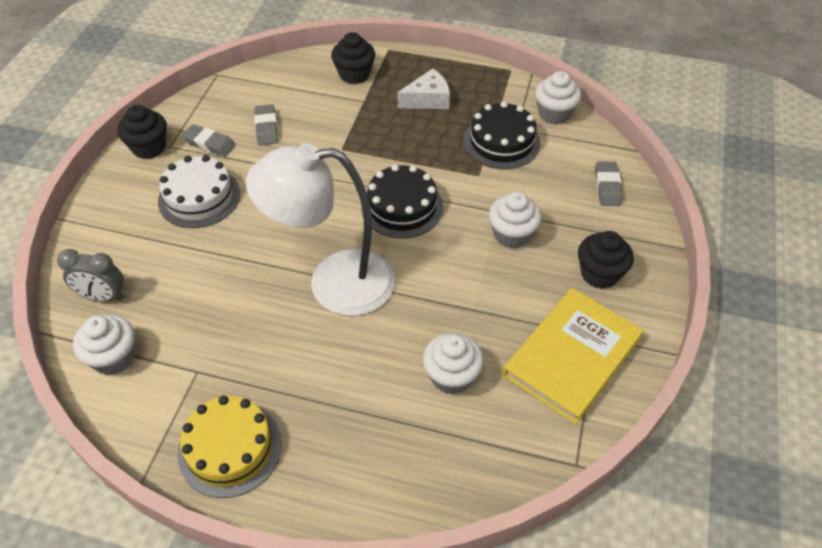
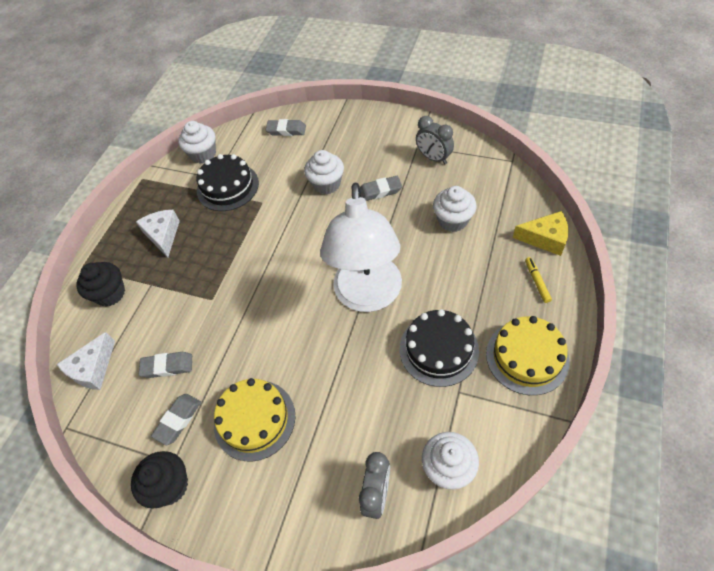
camera: 80 degrees left, 5 degrees up
(199, 197) = (254, 419): white cake -> yellow cake
(272, 79) = (93, 369): none -> white cheese
(341, 473) = (537, 282): none -> yellow marker
(402, 207) = (290, 252): black cake -> black cake (438, 349)
(417, 494) = (545, 238): none -> yellow cheese
(502, 292) = (380, 191): none -> grey eraser
(571, 356) = (433, 158): yellow book -> grey clock
(599, 274) = (366, 140): black cupcake -> none

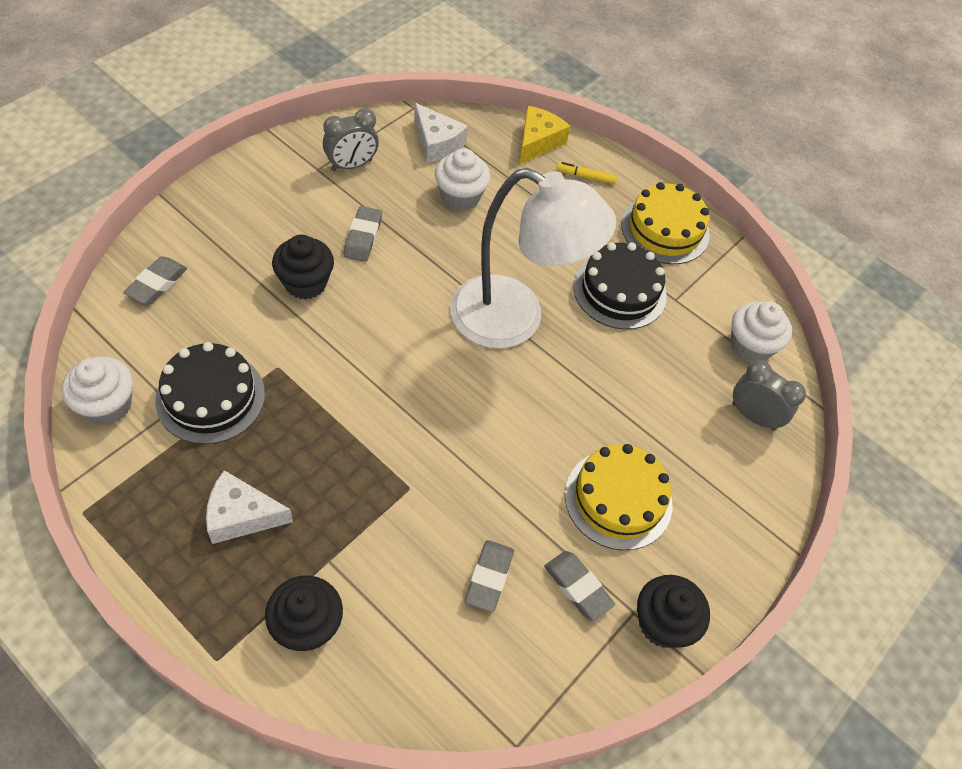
camera: 80 degrees left, 0 degrees up
(93, 369) = (436, 684): white cheese -> white cheese (436, 143)
(326, 184) = (305, 283): white cupcake -> black cupcake

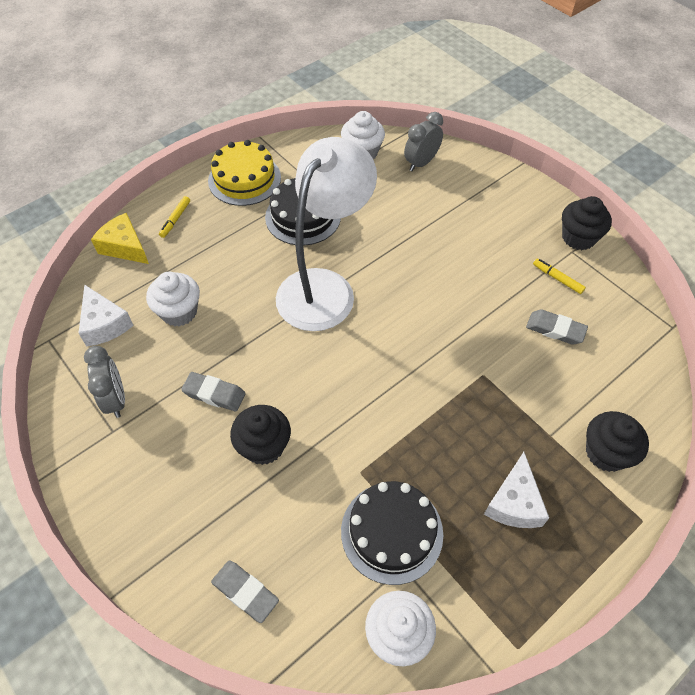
camera: 75 degrees left, 0 degrees up
(436, 143) = (104, 324): white cheese -> white cheese turned 90 degrees clockwise
(577, 587) = (557, 279): grey eraser -> yellow marker
(618, 499) = (488, 246): yellow cake -> none

